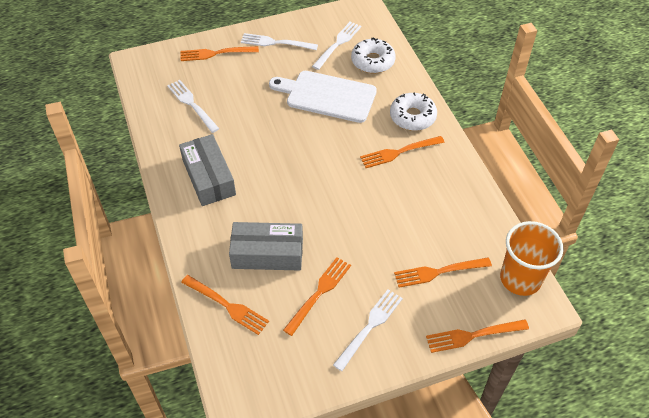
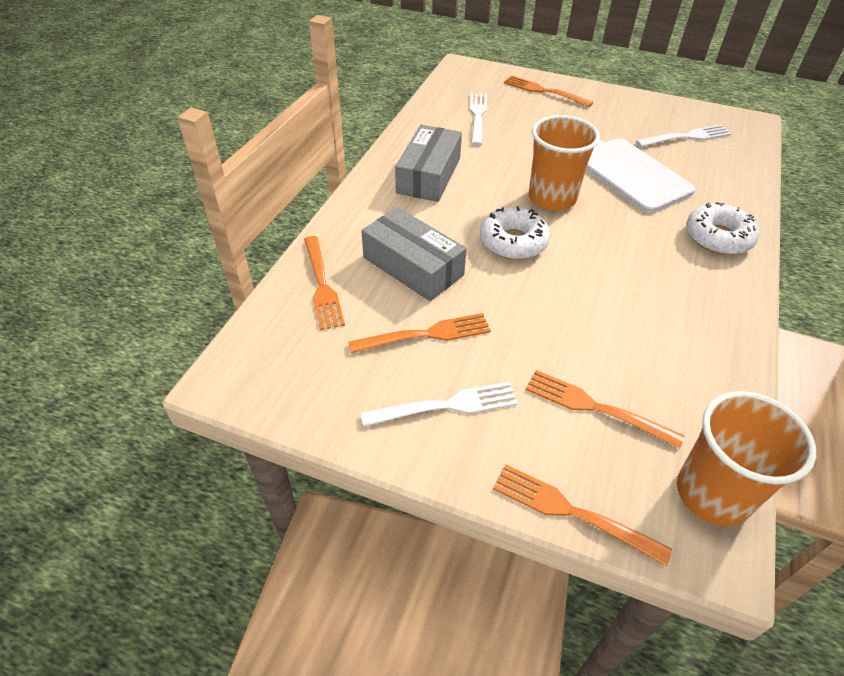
camera: 40 degrees right, 5 degrees down
(276, 43) = (616, 108): white fork -> none
(301, 146) = (552, 198): none -> orange cup
(372, 61) = (715, 168): white donut -> white donut (513, 242)
(399, 152) = (665, 261): orange fork -> none

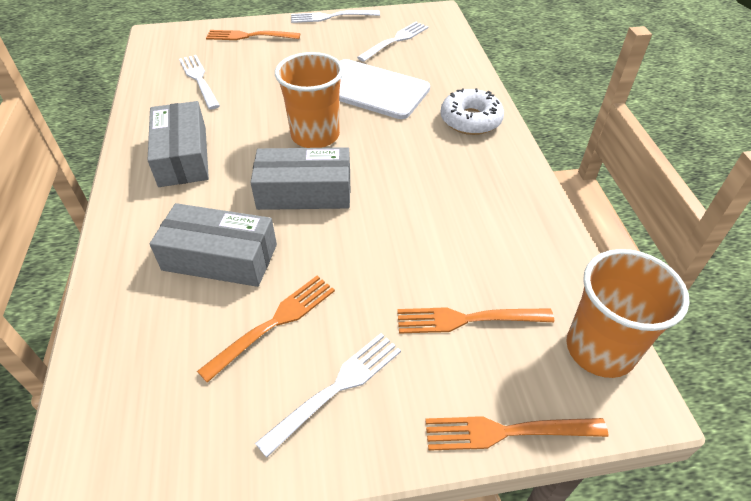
camera: 30 degrees left, 0 degrees up
(322, 285) = (131, 321): orange fork -> none
(513, 242) = (304, 192): white donut -> grey box
(634, 95) = (331, 17): none -> white fork

